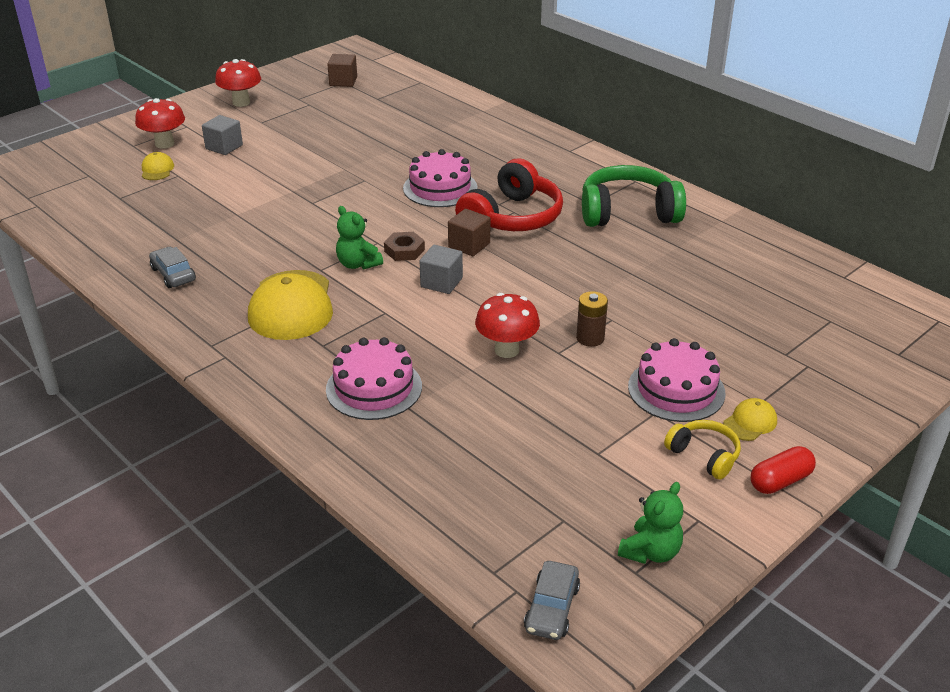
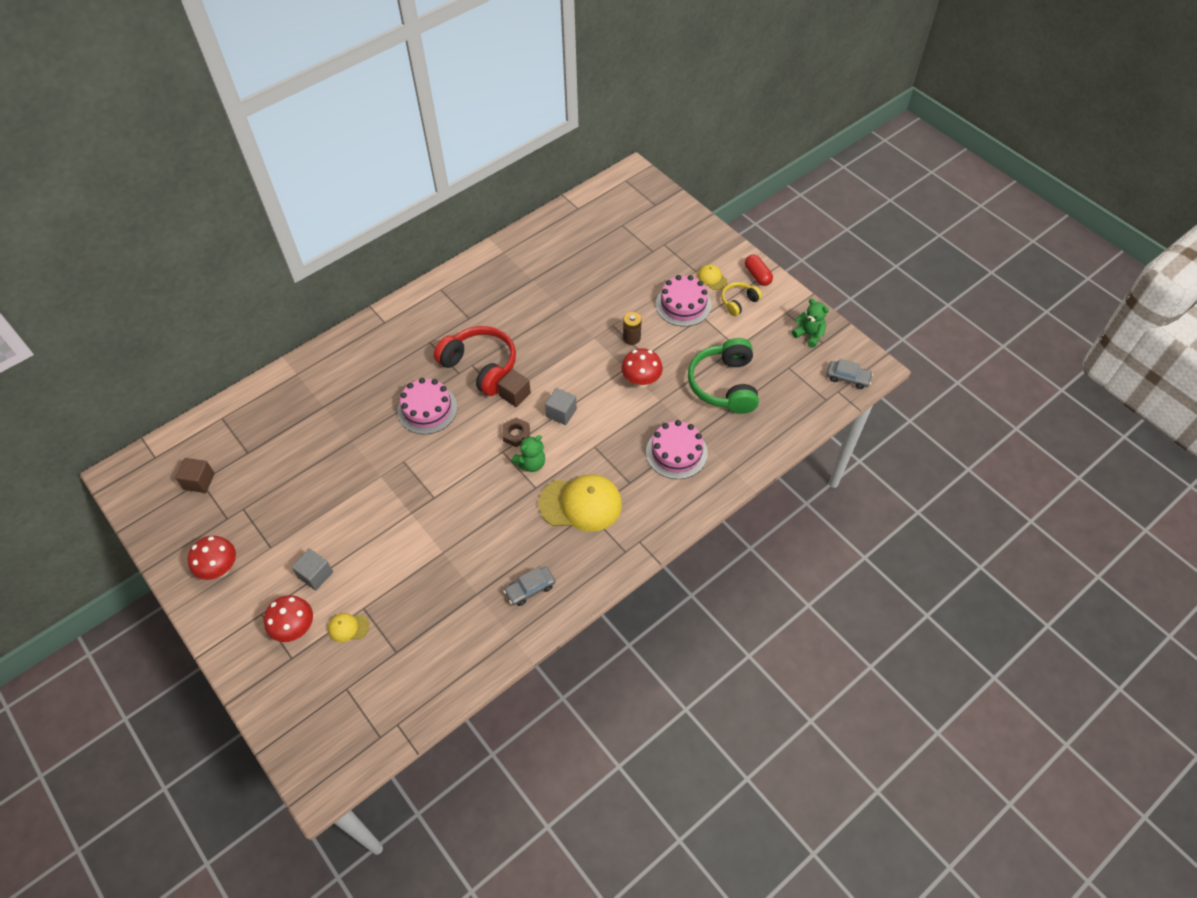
camera: 85 degrees left, 20 degrees up
(628, 212) = (484, 299): green headphones -> green headphones (724, 385)

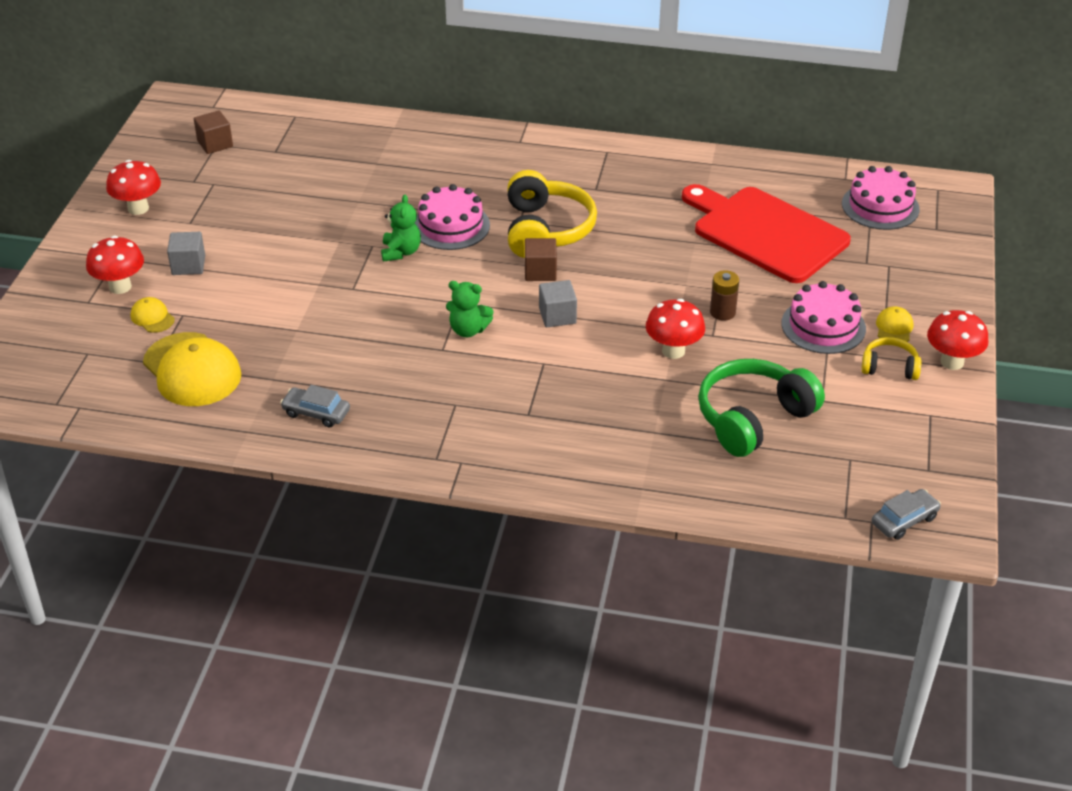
camera: 50 degrees right, 15 degrees down
(480, 366) = (546, 230): red headphones -> yellow headphones
(516, 434) = (492, 300): brown nut -> none
(581, 504) = (459, 393): yellow cap -> yellow cap (192, 370)
(586, 273) = (765, 232): none -> red cutting board
(676, 452) = (611, 429): pink cake -> pink cake (880, 206)
(757, 275) = (952, 362): red capsule -> red mushroom
(809, 335) = (923, 452): green teddy bear -> green teddy bear (401, 252)
(848, 378) = (904, 520): grey car -> grey car turned 105 degrees counterclockwise

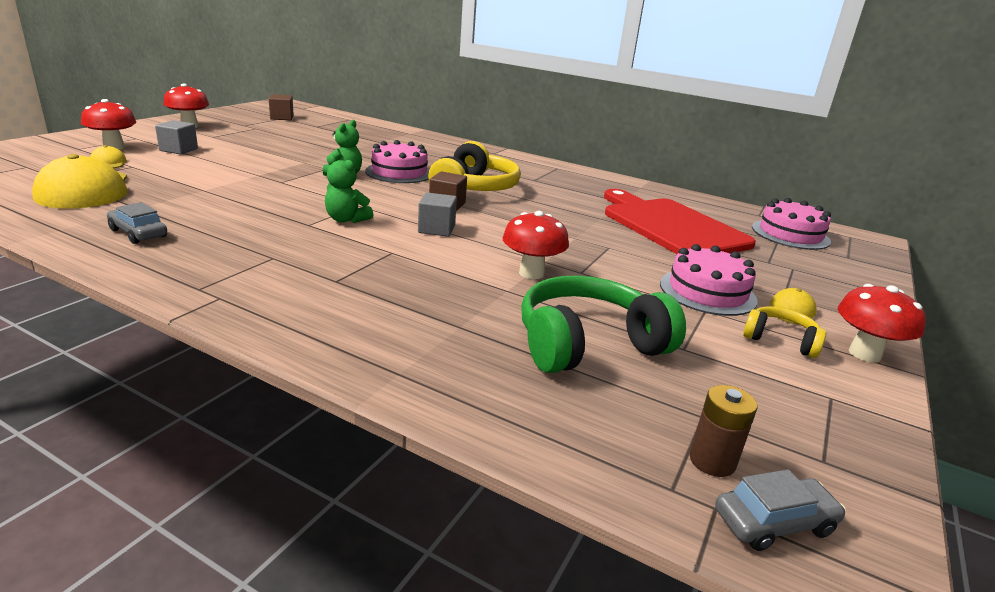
camera: 15 degrees right, 15 degrees down
(722, 312) = (601, 260): brown battery -> brown battery (712, 461)

